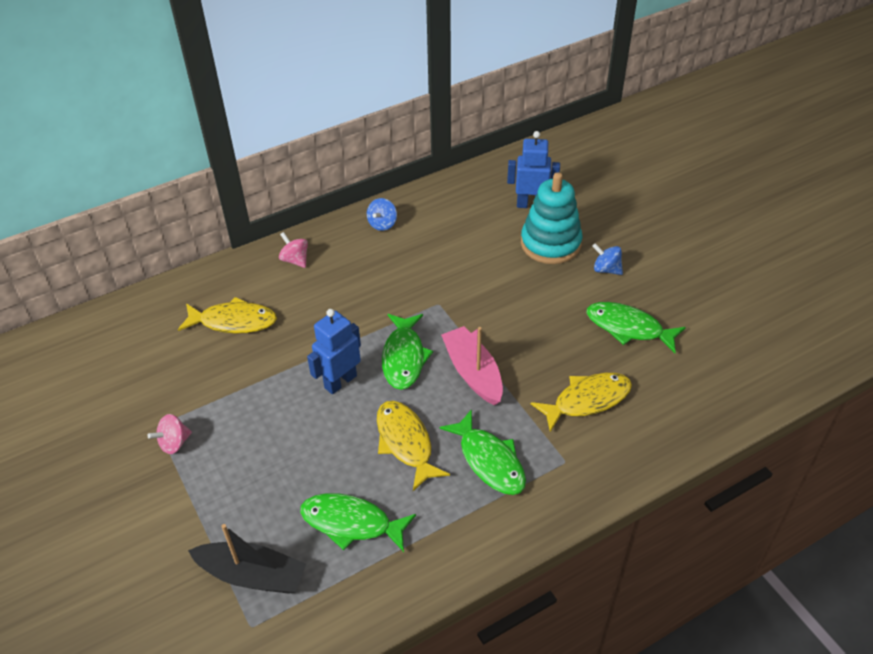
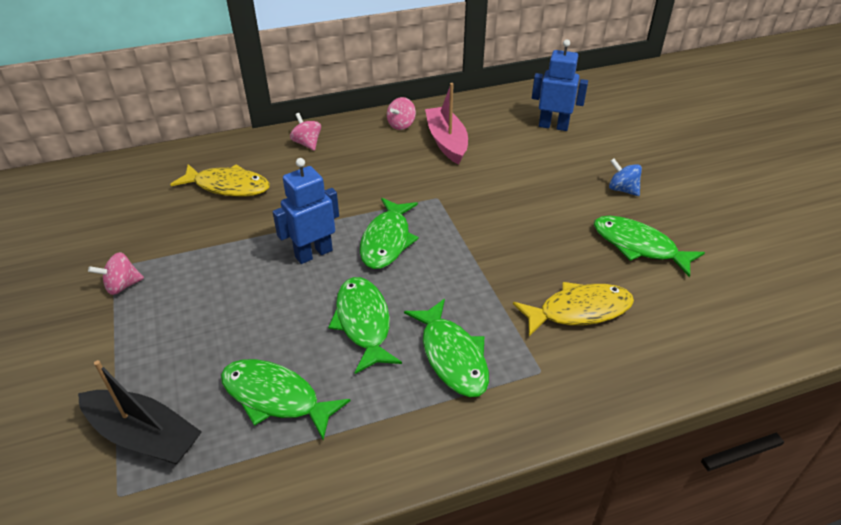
camera: 10 degrees right, 5 degrees down
(382, 224) = (401, 125): blue spinning top -> pink spinning top
(405, 442) = (363, 323): yellow fish -> green fish
(473, 372) = (457, 265): pink boat -> pink boat (446, 142)
(550, 243) = (567, 160): turquoise stacking toy -> none

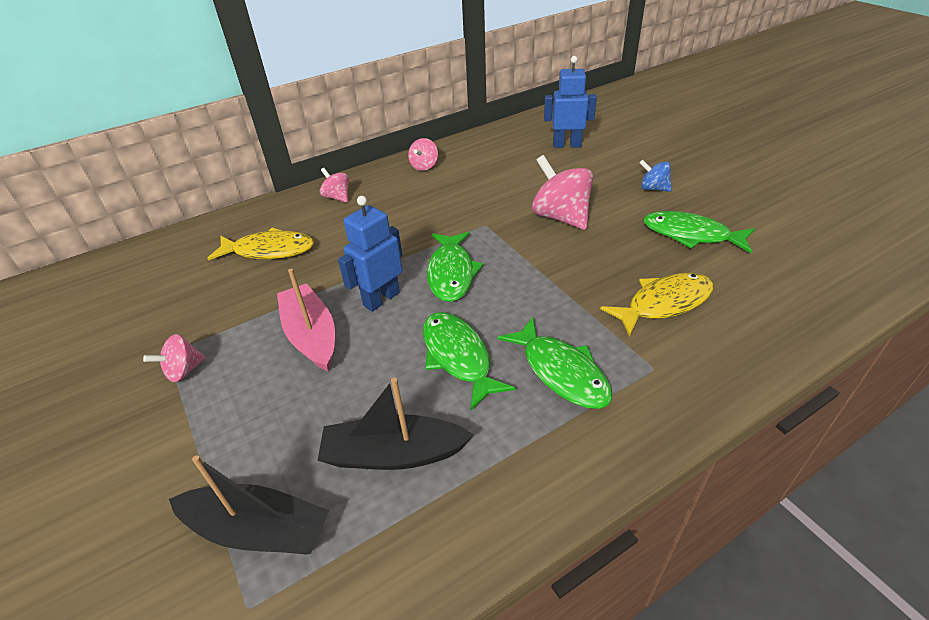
camera: 10 degrees left, 0 degrees up
(275, 397) = (393, 454): green fish -> black boat
(446, 142) = (473, 174): pink boat -> pink boat (311, 335)
(515, 203) = (560, 217): none -> pink spinning top

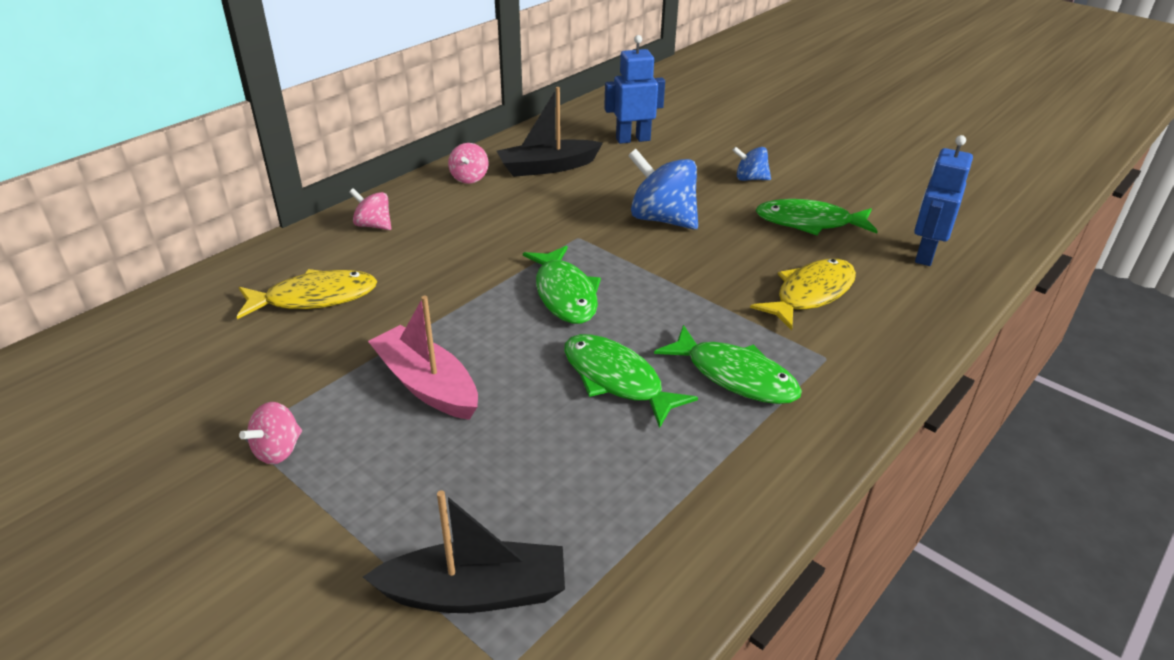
camera: 20 degrees left, 5 degrees down
(381, 299) = (494, 333): blue robot -> blue robot (924, 254)
(393, 454) = (592, 487): black boat -> black boat (547, 167)
(560, 217) = (662, 219): pink spinning top -> blue spinning top

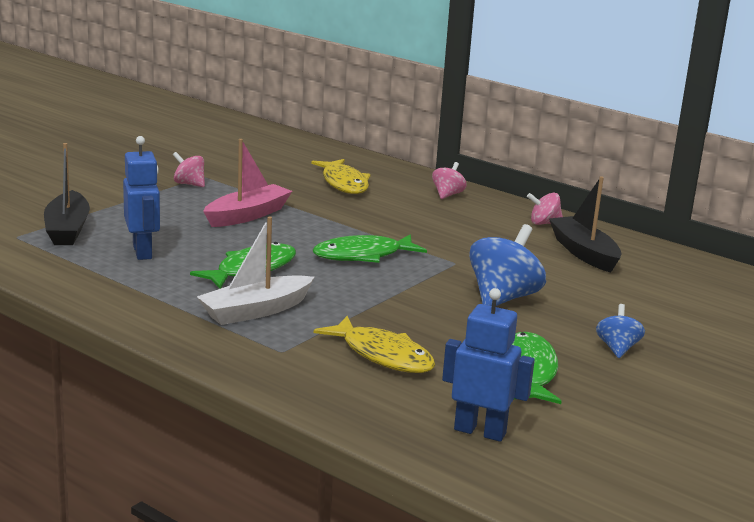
camera: 85 degrees right, 15 degrees down
(633, 139) = (676, 293): blue robot -> blue robot (143, 252)
(735, 376) = (255, 311): green fish -> white boat

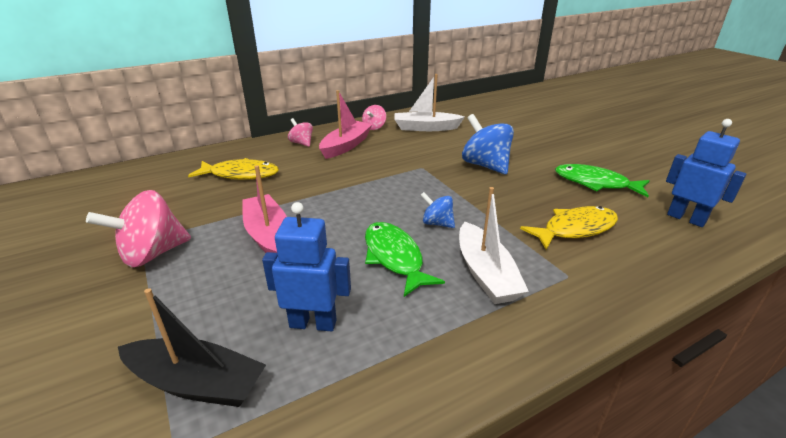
camera: 65 degrees left, 10 degrees up
(189, 184) = (152, 254): pink spinning top -> pink spinning top, size x1.84
(363, 256) = (392, 198): green fish -> none
(467, 217) = (346, 146): none -> pink boat
(480, 431) = (686, 218): blue robot -> blue robot turned 90 degrees clockwise
(584, 253) = (426, 128): black boat -> white boat
(617, 349) = (562, 151): blue spinning top -> blue spinning top (437, 223)

